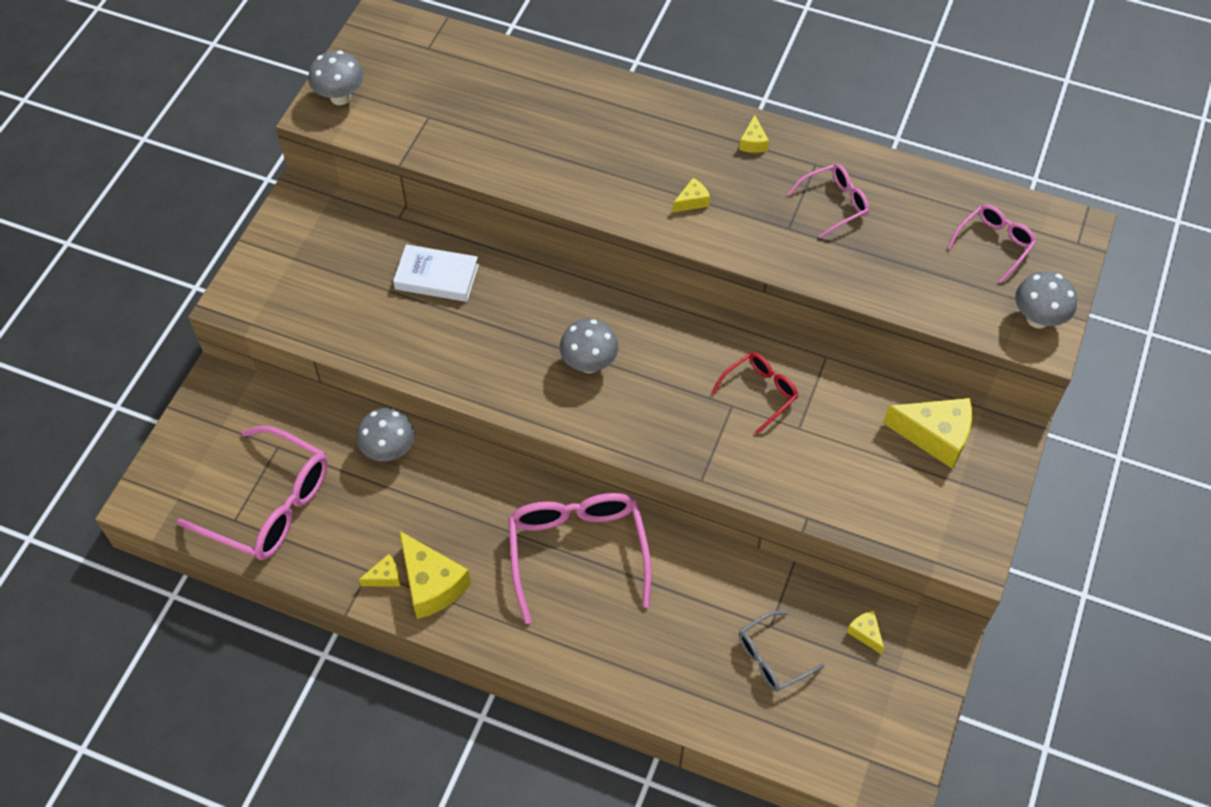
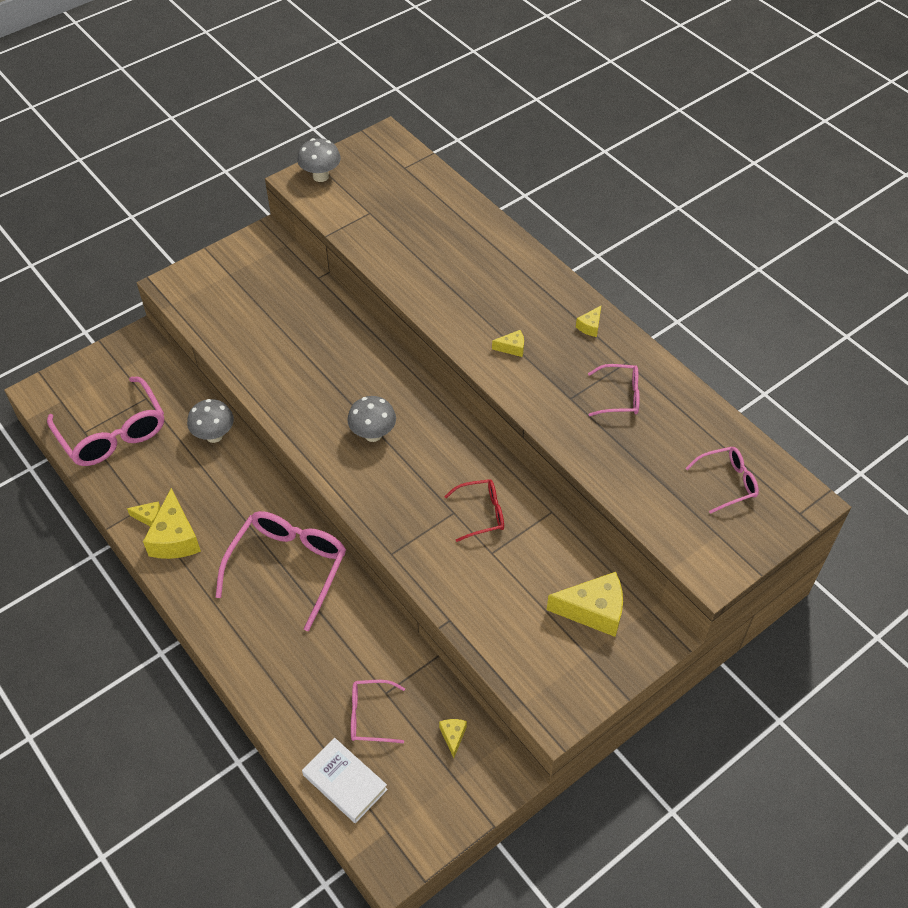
camera: 30 degrees right, 5 degrees down
(437, 277) = (313, 328): white book -> white book (345, 782)
(772, 657) = (370, 716): grey glasses -> pink glasses
(935, 436) = (593, 611): yellow cheese -> yellow cheese turned 45 degrees counterclockwise
(1037, 319) = (721, 554): grey mushroom -> none

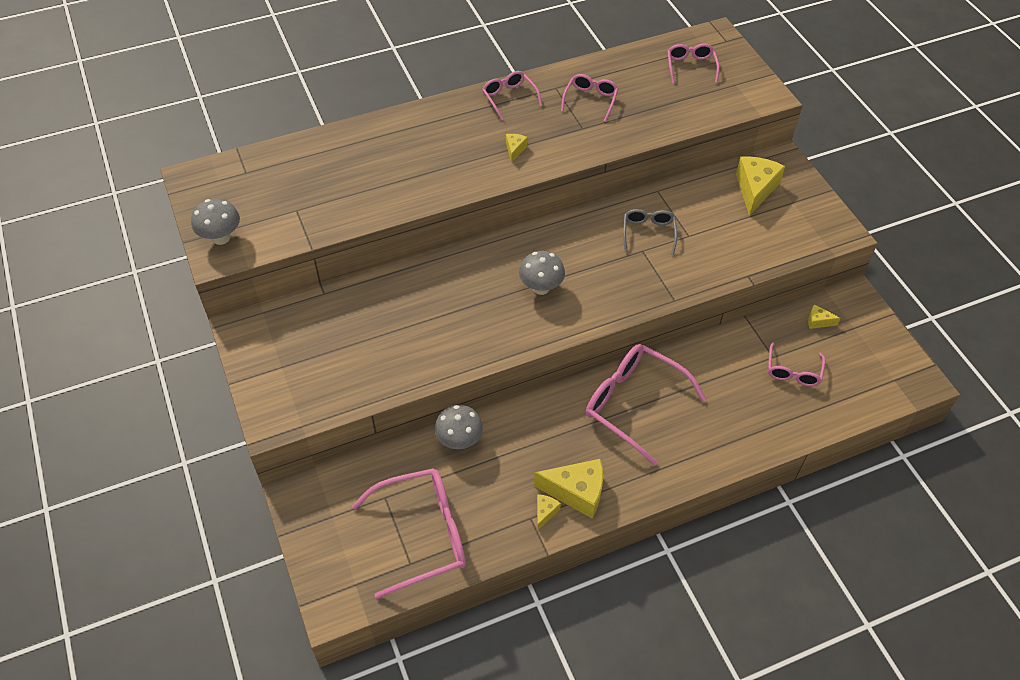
camera: 75 degrees left, 0 degrees up
(345, 782) = (850, 399): white book -> none
(481, 513) = (648, 233): red glasses -> grey glasses
(590, 326) = (509, 98): yellow cheese -> pink glasses

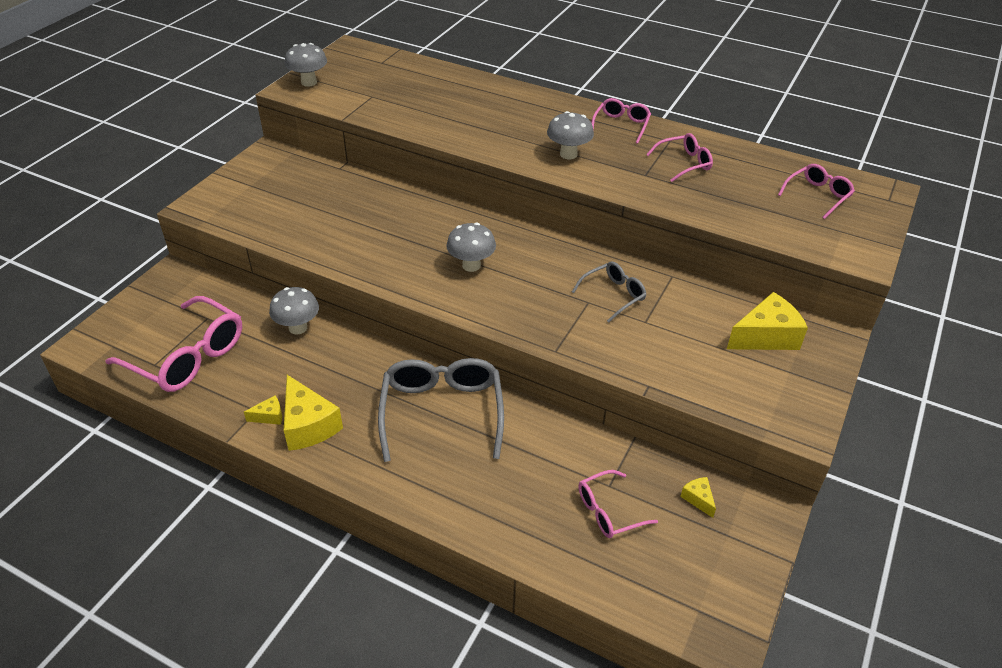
camera: 50 degrees right, 10 degrees down
(515, 149) = (568, 154): yellow cheese -> grey mushroom
(634, 404) = (442, 413): pink glasses -> grey glasses

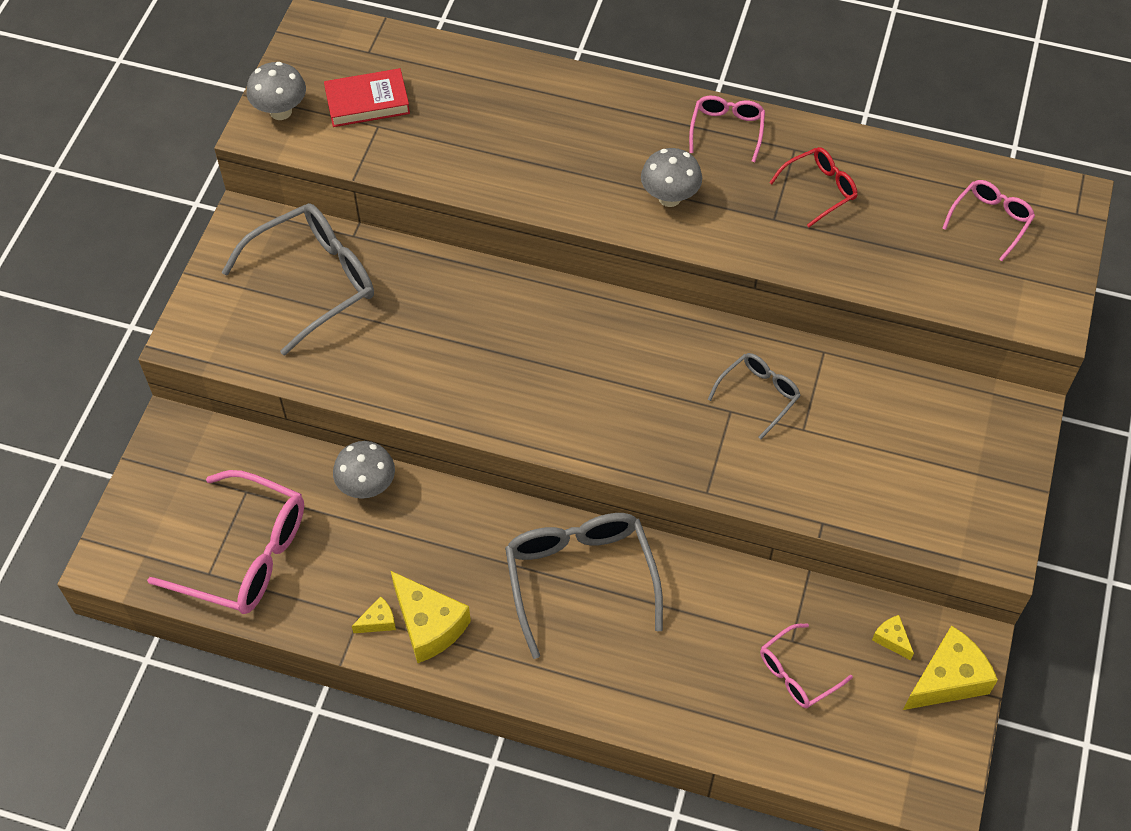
camera: 10 degrees left, 15 degrees up
(300, 188) = (313, 281): none -> grey glasses
(370, 84) = (367, 102): none -> red book
(471, 265) = (575, 378): grey mushroom -> none
(684, 163) = (819, 190): pink glasses -> red glasses
(766, 336) = (946, 427): yellow cheese -> yellow cheese (947, 679)

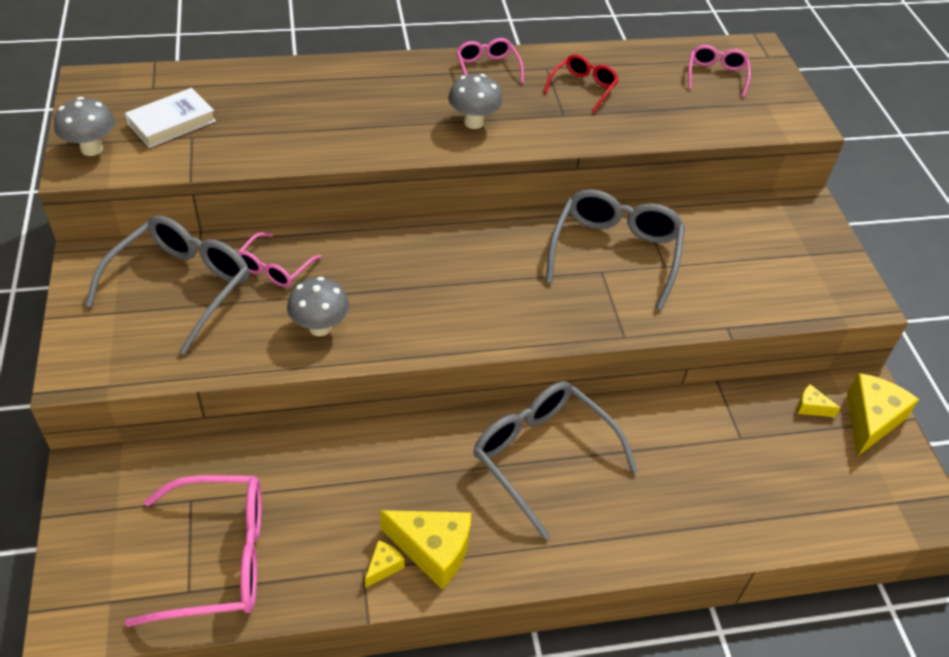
camera: 30 degrees left, 10 degrees down
(367, 102) = (172, 122): red book -> white book
(367, 486) = (308, 452): grey mushroom -> grey mushroom (320, 327)
(758, 395) = (615, 253): grey glasses -> grey glasses, size x1.87
(797, 673) = (762, 461): pink glasses -> pink glasses (275, 268)

